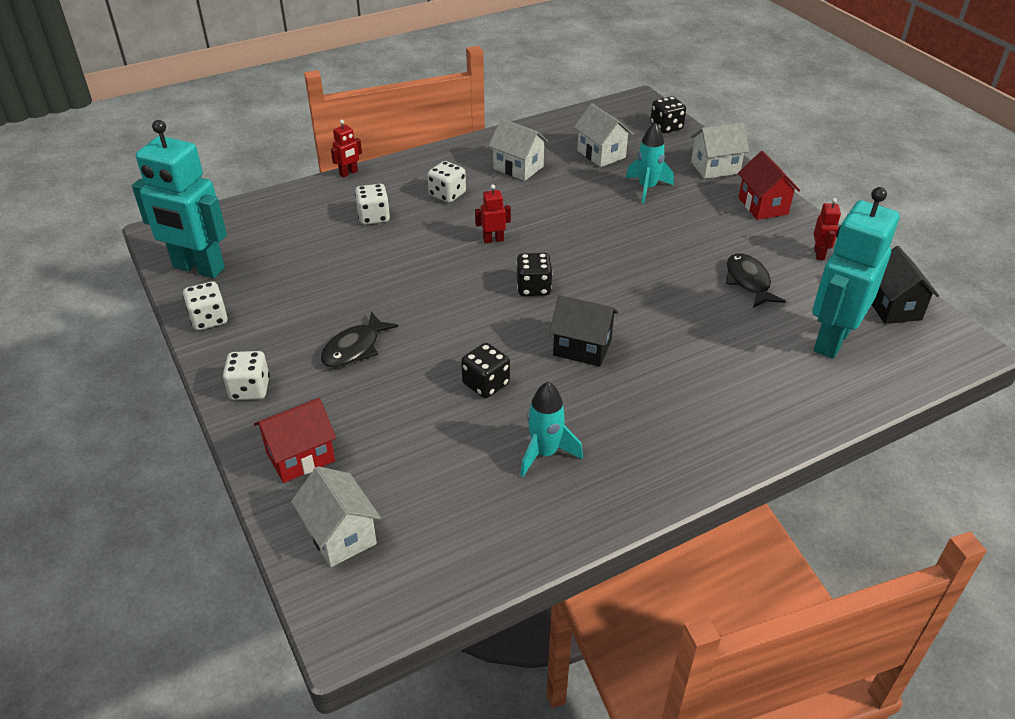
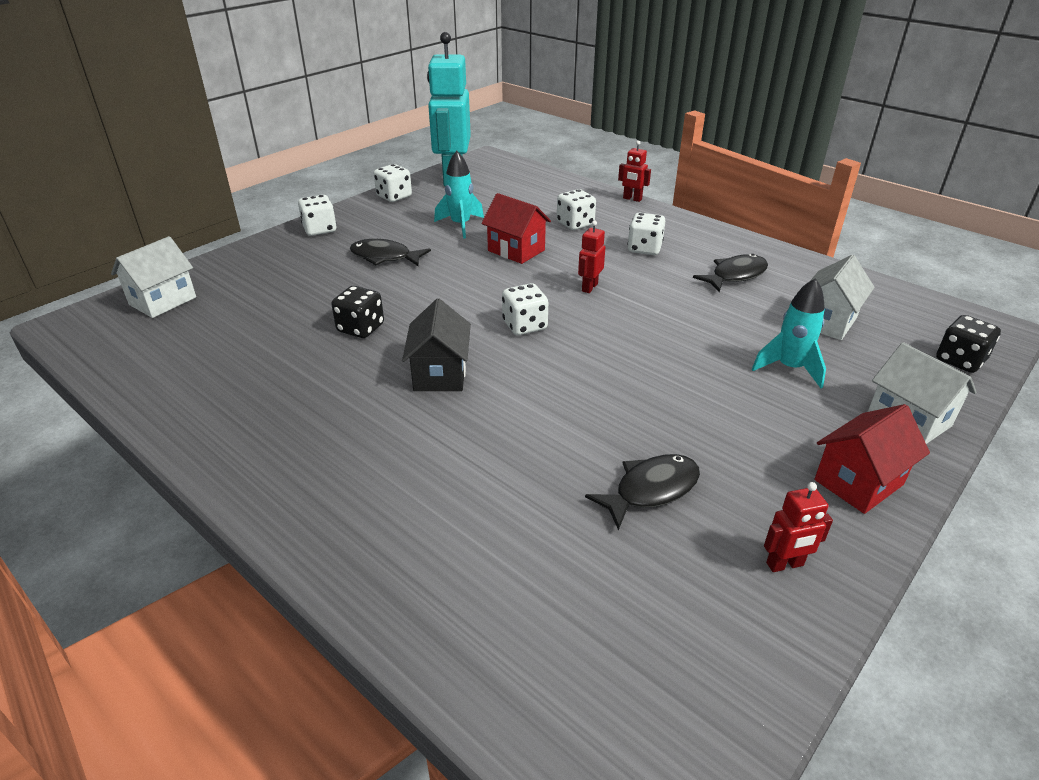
camera: 70 degrees right, 5 degrees down
(300, 457) = (248, 266): red house -> red house (516, 250)
(493, 240) = (589, 287): red robot -> red robot turned 120 degrees counterclockwise
(518, 167) = (735, 275): white house -> black fish
(533, 288) = (524, 325): black dice -> white dice
(545, 453) = (270, 380): turquoise rocket -> turquoise rocket (460, 225)
(831, 340) = (566, 600): turquoise robot -> none
(892, 307) = (705, 684): black house -> none

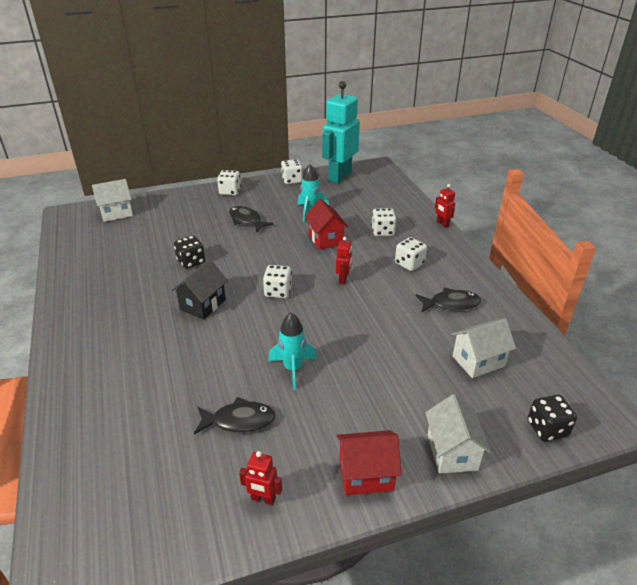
camera: 30 degrees right, 0 degrees up
(589, 287) = (343, 279): red robot -> red robot turned 135 degrees clockwise
(789, 368) = (411, 383): turquoise rocket -> turquoise rocket (293, 368)

